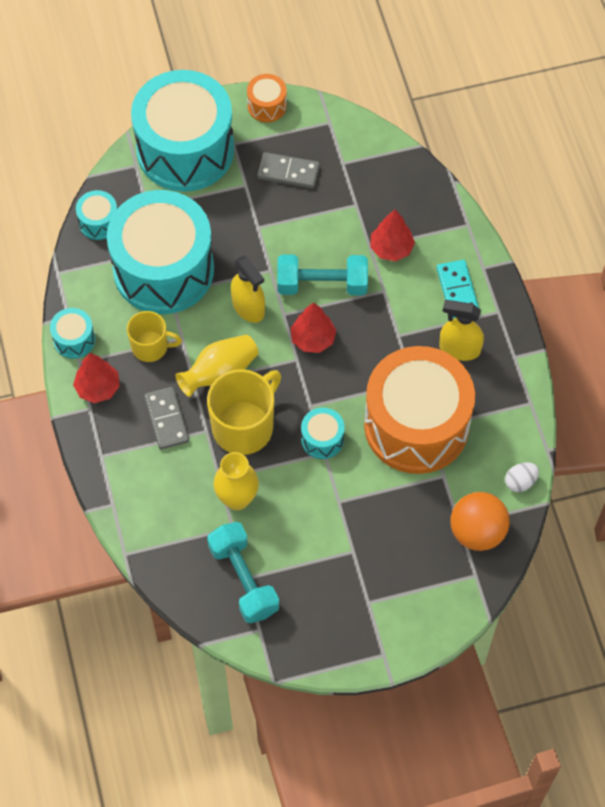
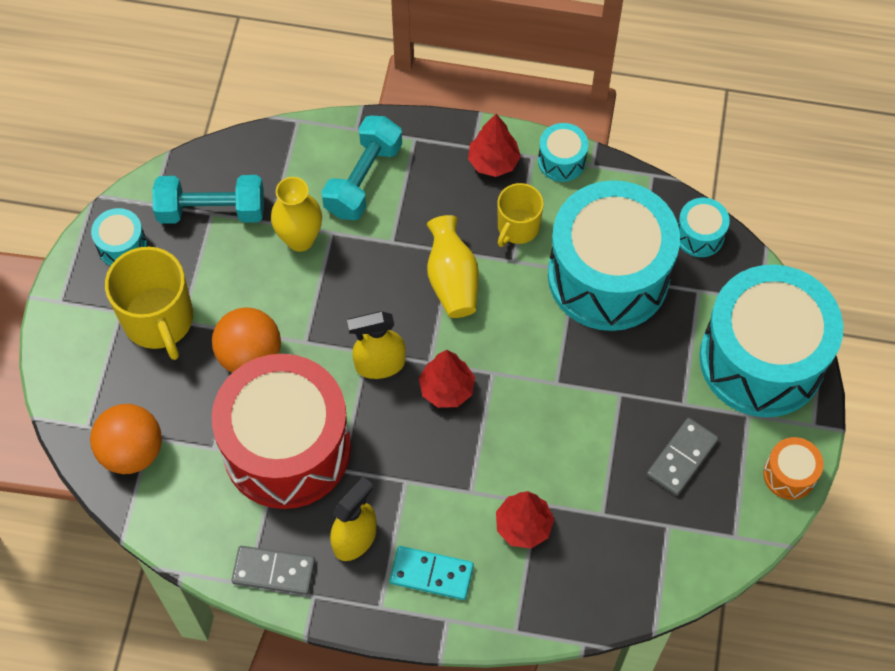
camera: 115 degrees right, 0 degrees up
(167, 419) = (424, 210): grey domino -> grey domino (274, 571)
(244, 426) = (377, 278): yellow mug -> yellow mug (159, 320)
(248, 307) = (519, 340): yellow spray bottle -> yellow spray bottle (379, 364)
(322, 284) = (511, 429): turquoise dumbbell -> turquoise dumbbell (363, 179)
(322, 439) = (322, 346): turquoise drum -> turquoise drum (122, 246)
(356, 487) = (250, 355): none -> orange ball
(416, 425) = (287, 448): orange drum -> red drum
(520, 482) = (161, 524): white egg -> none

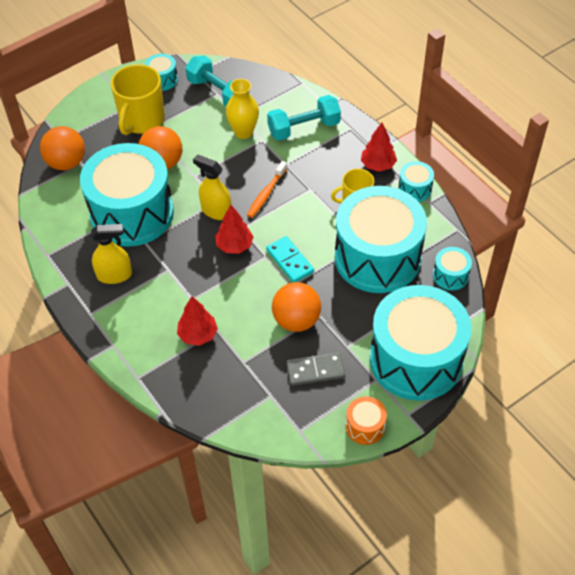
camera: 45 degrees right, 10 degrees down
(274, 571) = (63, 259): grey domino -> none
(287, 448) = (132, 213): red drum -> turquoise drum
(411, 297) = (266, 194): none -> orange toothbrush
(431, 574) = (129, 319): turquoise domino -> turquoise domino (289, 261)
(452, 280) = (294, 201): yellow vase -> none
(604, 419) = (296, 320): none -> orange ball

